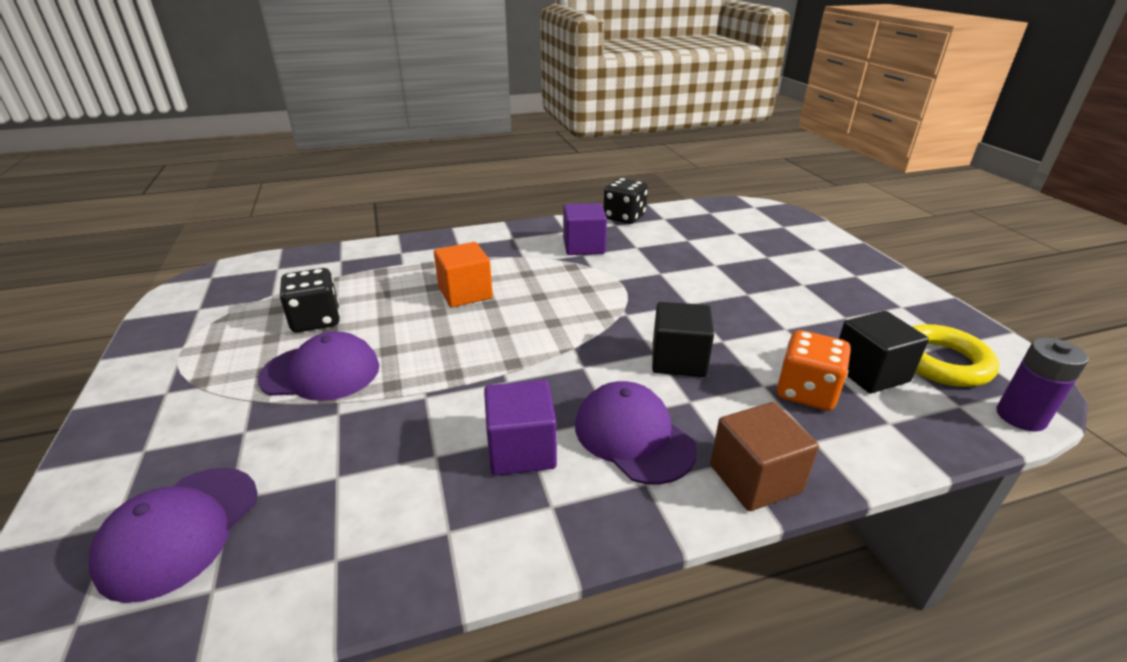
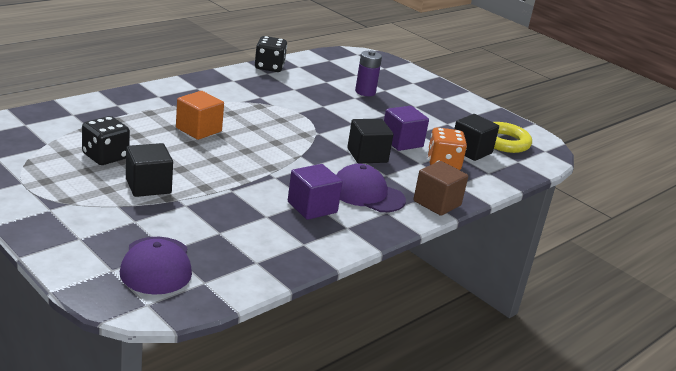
camera: 30 degrees left, 5 degrees down
(321, 372) = (148, 186): purple cap -> black cube
(583, 246) = (256, 91): purple cube -> purple cube (402, 142)
(1020, 417) = (545, 163): purple battery -> purple battery (365, 92)

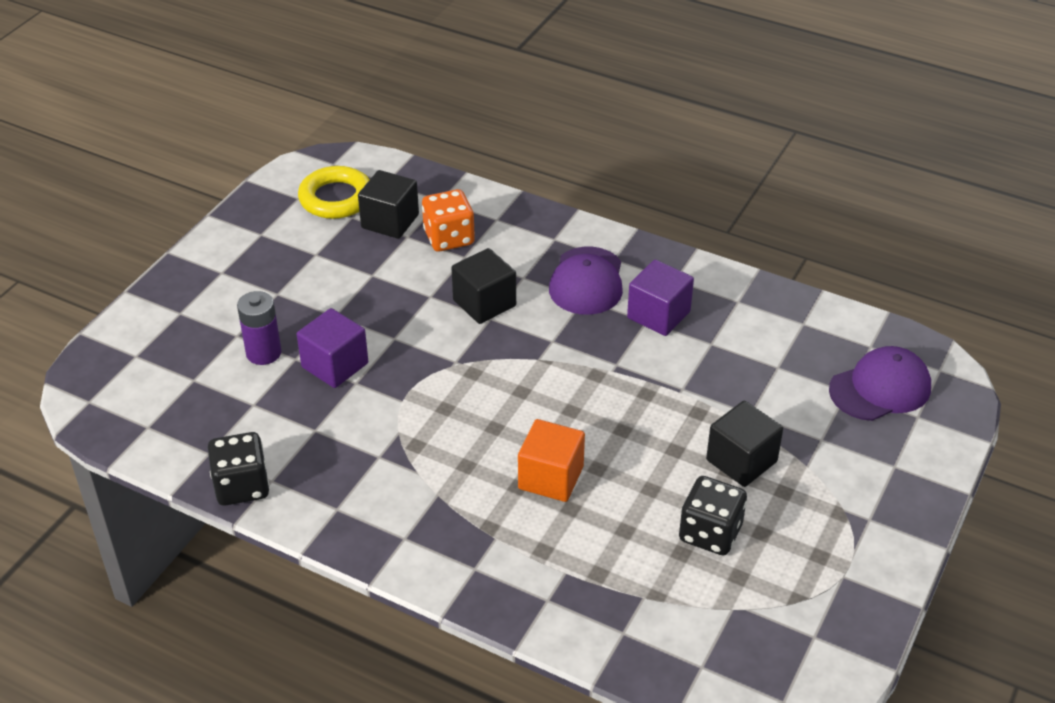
camera: 105 degrees left, 15 degrees up
(402, 142) = (416, 282): purple cube -> purple cube (335, 365)
(437, 203) = (558, 227): brown cube -> none

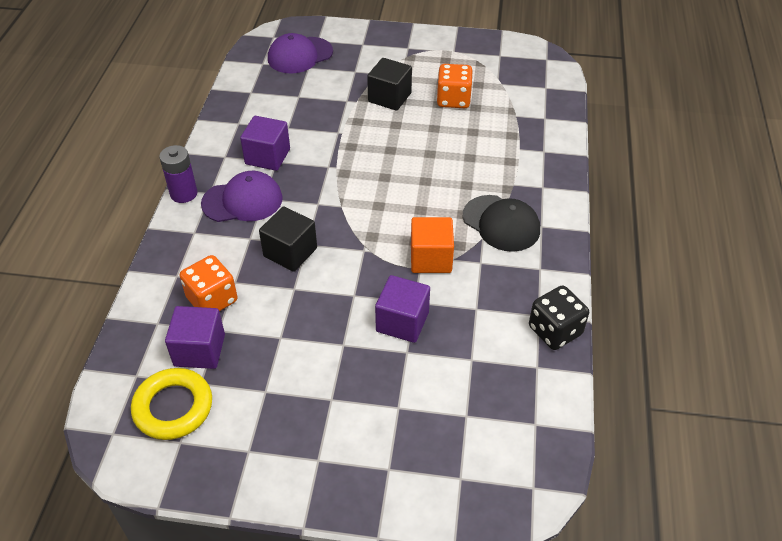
camera: 110 degrees left, 5 degrees up
(263, 353) = (410, 377): purple battery -> purple battery (183, 193)
(390, 221) = (199, 350): black cube -> purple cube
(430, 498) = (501, 223): none -> black cap
(551, 477) = (449, 172): orange cube -> orange cube (431, 258)
(710, 533) = (453, 100): black dice -> orange dice
(880, 388) = (300, 55): purple cap -> purple cap turned 75 degrees counterclockwise

